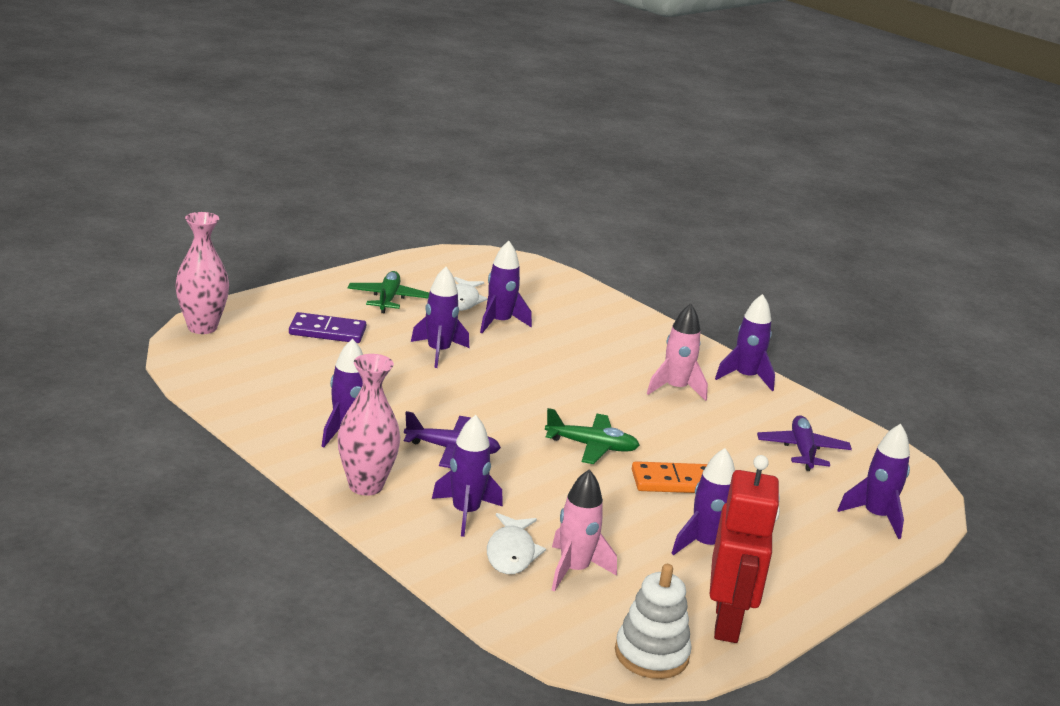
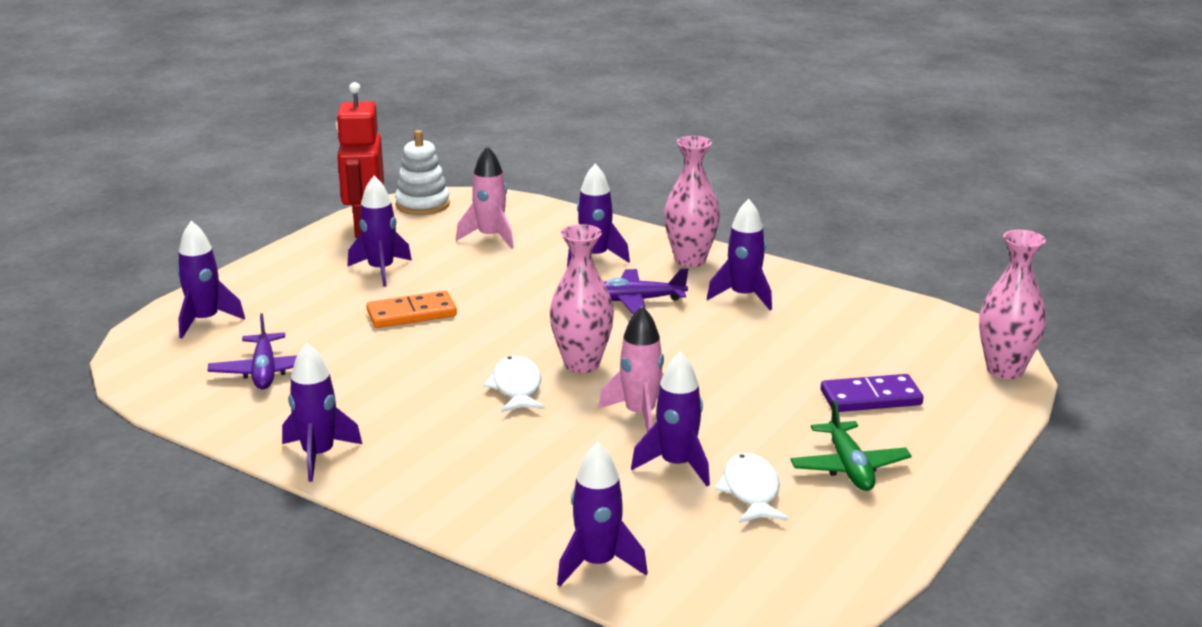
camera: 170 degrees right, 0 degrees up
(438, 352) = (723, 401): purple rocket -> purple rocket (597, 564)
(511, 553) = (544, 239): white fish -> white fish (516, 387)
(533, 401) = (582, 364): none -> pink vase
(592, 446) = (502, 330): green plane -> none
(675, 389) = (415, 417): pink rocket -> pink rocket (640, 415)

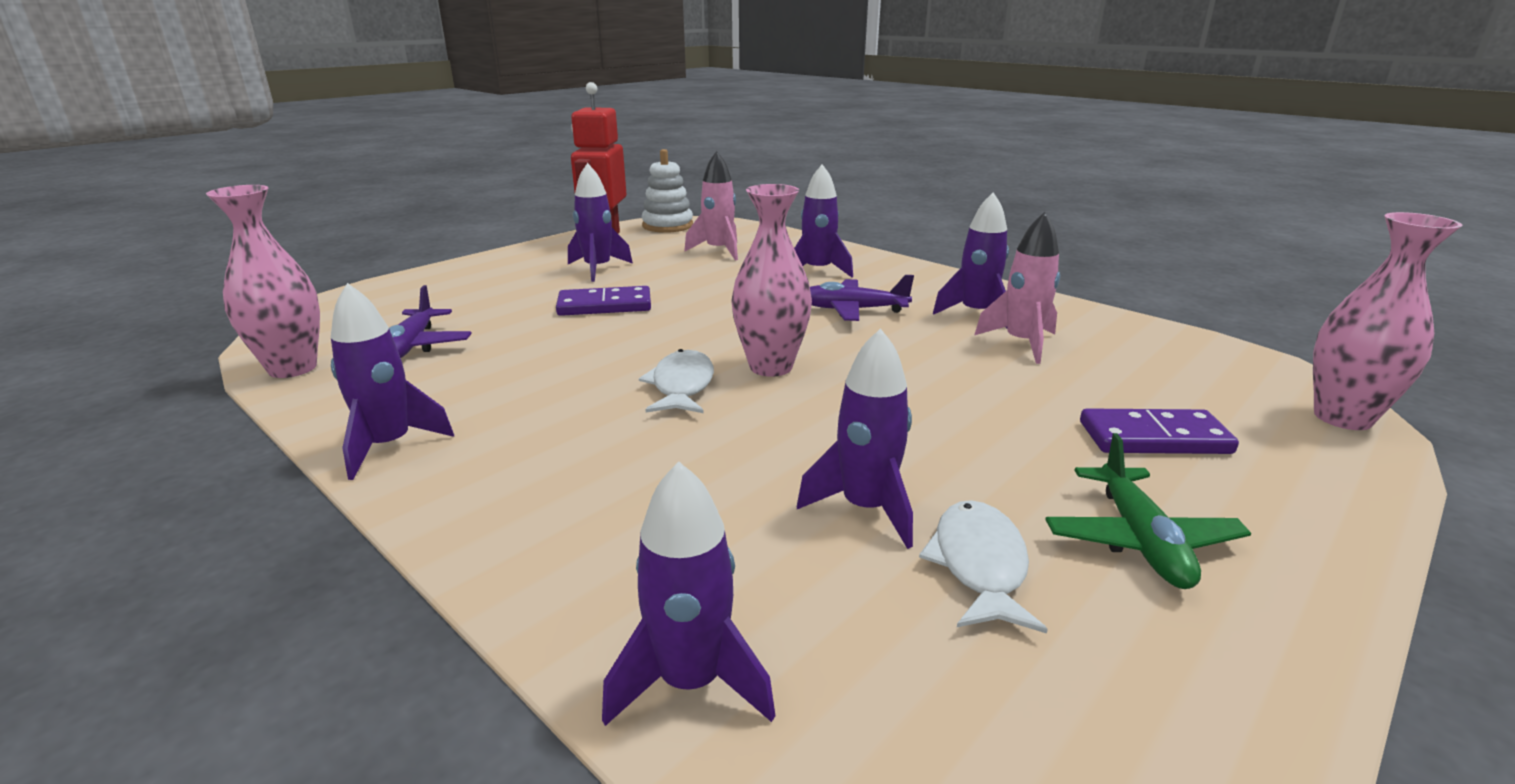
camera: 10 degrees right, 0 degrees up
(205, 321) = (394, 298): purple rocket -> none
(411, 314) = (604, 306): orange domino -> purple domino
(640, 415) = (828, 432): pink rocket -> pink rocket (1021, 343)
(690, 260) = (918, 279): pink vase -> pink vase (292, 368)

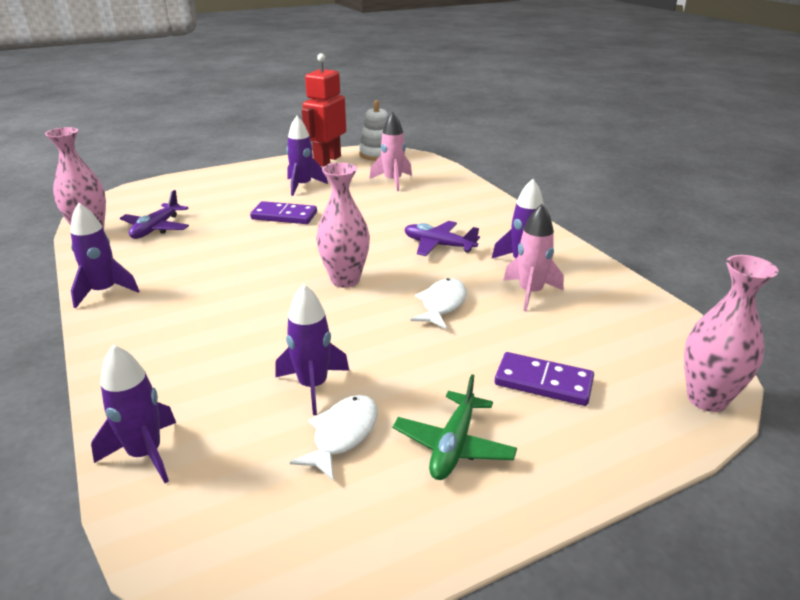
camera: 20 degrees right, 5 degrees up
(681, 386) = (281, 283): white fish -> white fish (442, 304)
(818, 271) = (445, 209): purple rocket -> none

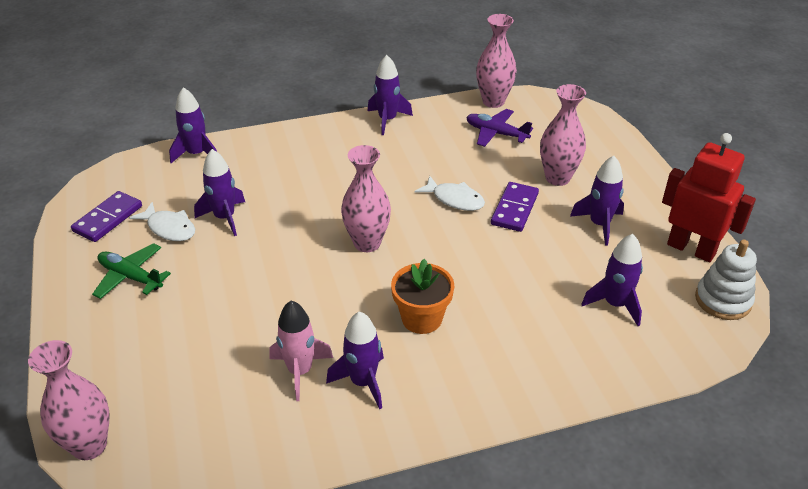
camera: 100 degrees right, 10 degrees up
(238, 201) = (557, 178): none -> pink vase
(393, 181) = (615, 304): pink rocket -> purple rocket
(438, 245) = (422, 318): purple plane -> orange flower pot
(442, 304) = (303, 301): white fish -> white fish (454, 199)
(543, 382) = (166, 341): purple domino -> purple domino (108, 219)

